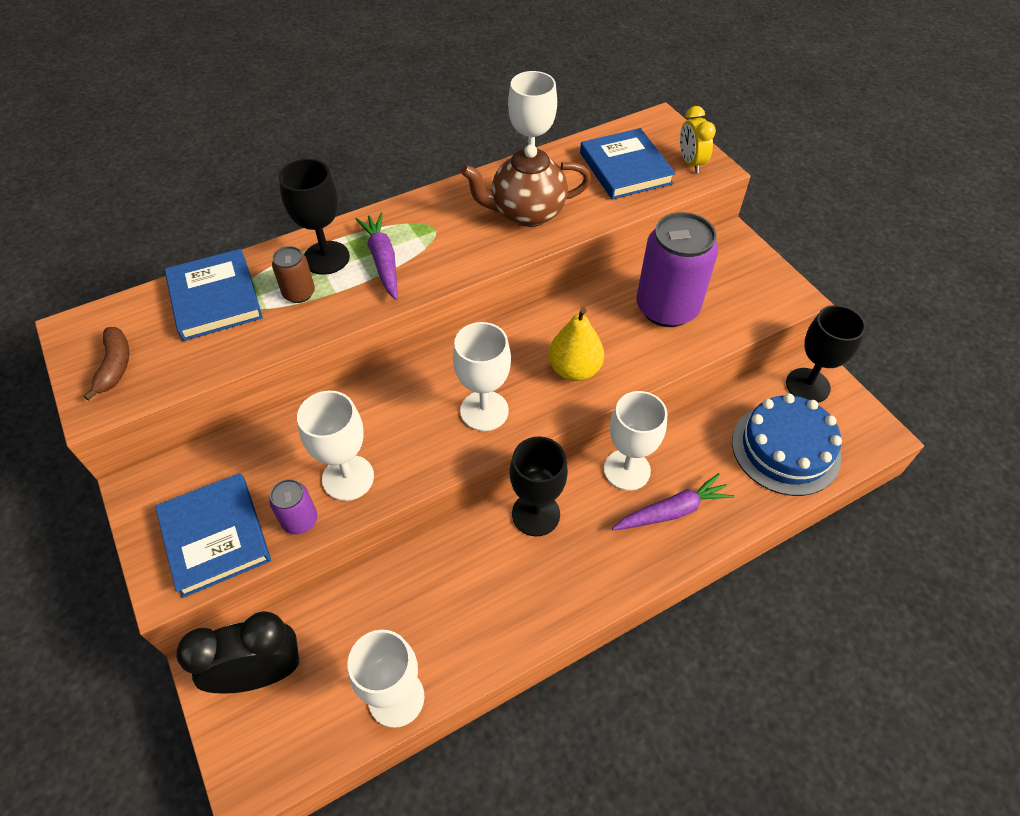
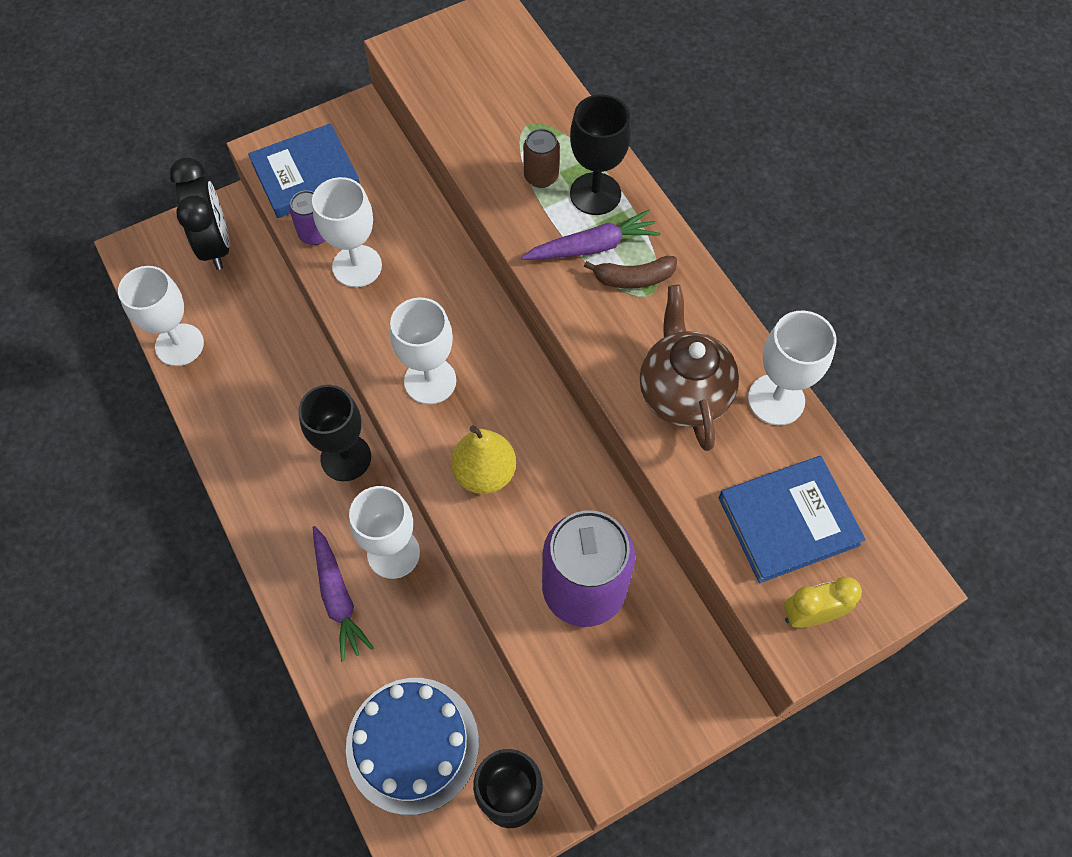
camera: 90 degrees right, 10 degrees up
(115, 366) = (448, 52): brown banana -> brown banana (633, 278)
(215, 298) = (533, 108): blue book -> none

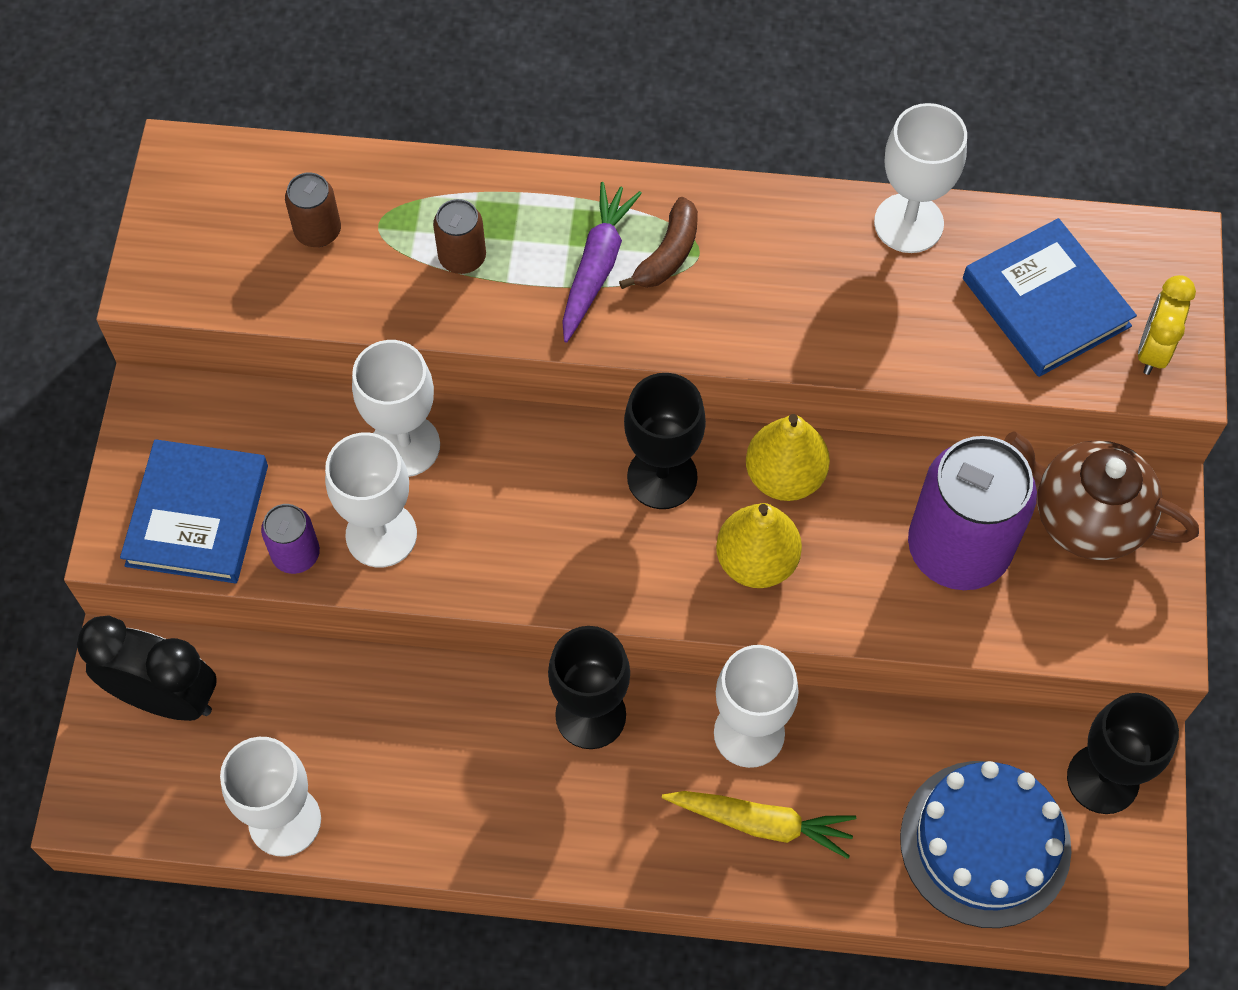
camera: 55 degrees left, 0 degrees up
(338, 597) = (761, 823): purple carrot -> yellow carrot
(430, 381) = (599, 547): white goblet -> white goblet (405, 445)
(500, 99) = (318, 231): none -> brown can
(557, 453) = (784, 476): none -> yellow pear
(595, 194) = (530, 220): black goblet -> black goblet (662, 477)
(683, 393) = (840, 299): brown teapot -> brown teapot (1085, 518)
(788, 521) = (1045, 302): blue book -> blue book turned 45 degrees counterclockwise

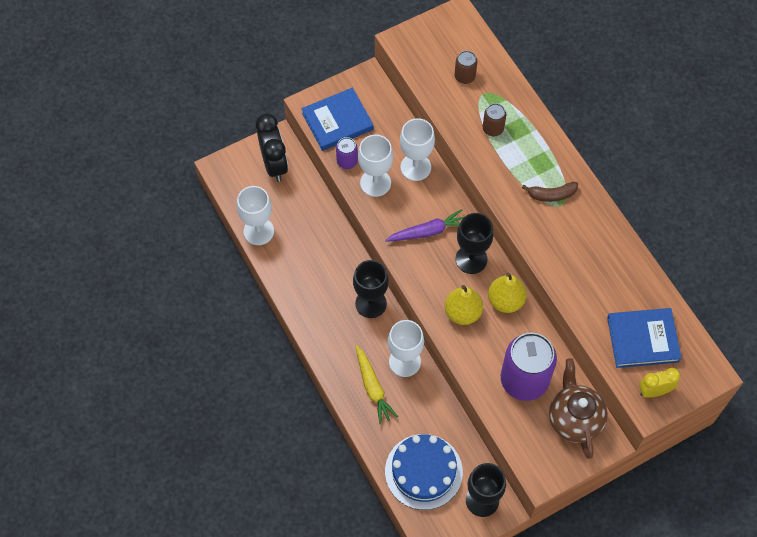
camera: 55 degrees right, 0 degrees up
(597, 267) = (526, 174): purple carrot -> purple carrot (427, 232)
(908, 223) = (637, 269): white goblet -> none
(1045, 302) = (642, 339): blue book -> blue book turned 60 degrees clockwise

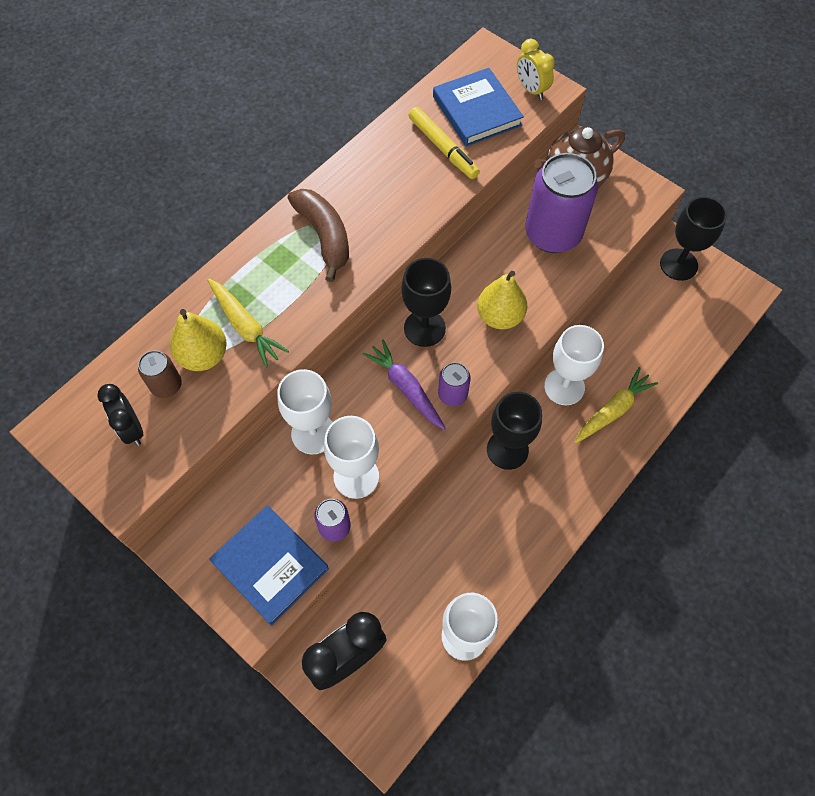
camera: 110 degrees left, 0 degrees up
(411, 259) = (452, 394): none -> purple can
(423, 471) = (680, 327): blue cake -> none
(441, 53) = (132, 429): none -> black clock
(493, 129) = (245, 326): brown can -> yellow carrot
(505, 301) = (464, 277): yellow pear -> yellow pear (203, 356)
(551, 195) = (324, 236): brown banana -> brown banana, size x1.53
(610, 300) = (443, 148): none -> yellow marker

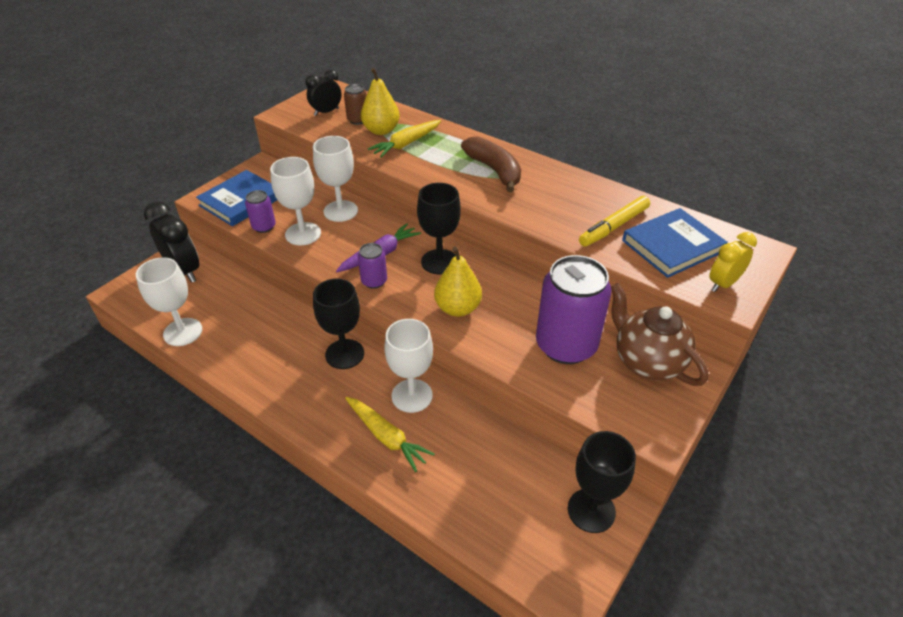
camera: 85 degrees right, 20 degrees down
(324, 236) = (494, 170): brown banana -> brown banana turned 90 degrees counterclockwise

